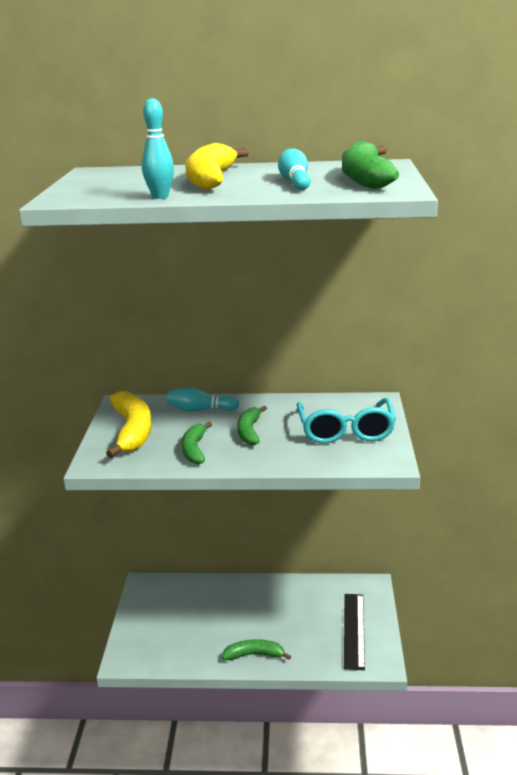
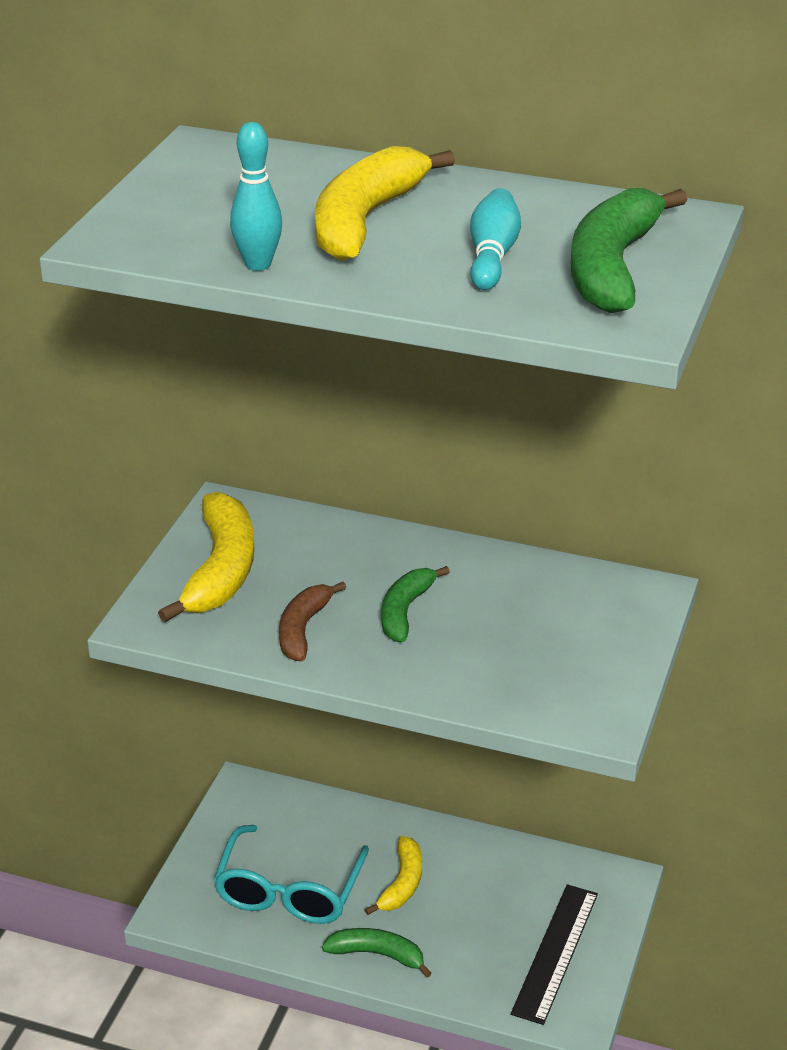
camera: 15 degrees right, 10 degrees up
(194, 449) = (303, 629): green banana -> brown banana
(200, 410) = (345, 548): turquoise bowling pin -> none
(253, 614) = (402, 883): none -> yellow banana
(346, 431) = (562, 644): turquoise glasses -> turquoise glasses (289, 891)

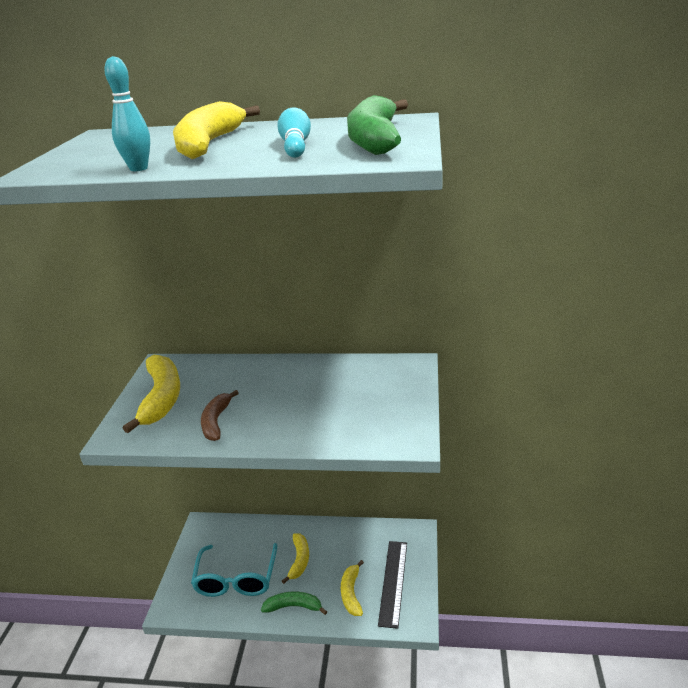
camera: 10 degrees left, 5 degrees down
(405, 611) = (276, 400): green banana -> none
(479, 954) = (351, 593): none -> yellow banana

